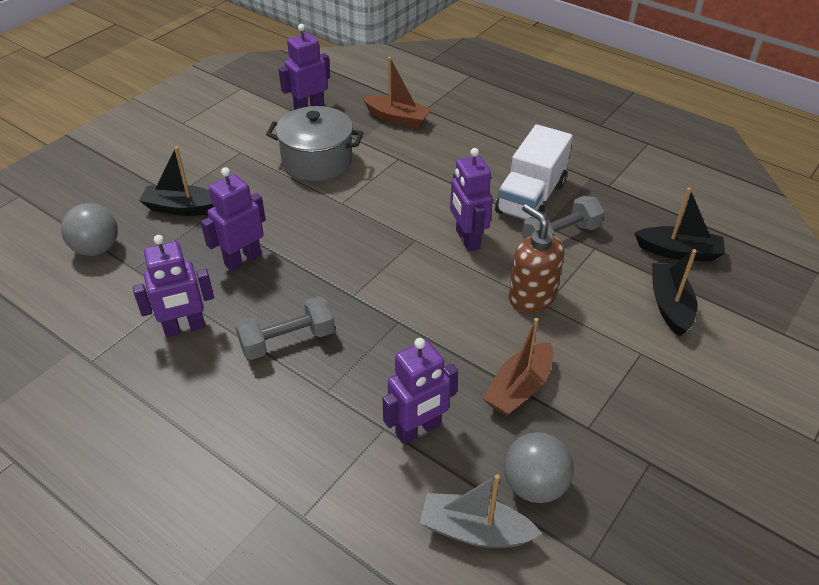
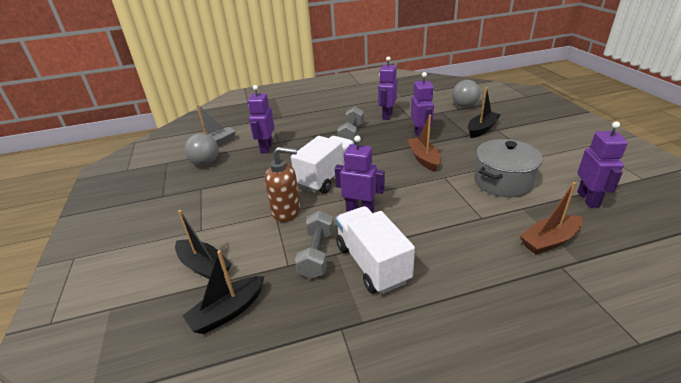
camera: 130 degrees right, 10 degrees down
(432, 302) = (326, 177): none -> white truck
(519, 388) = (245, 179): brown boat -> brown boat (423, 159)

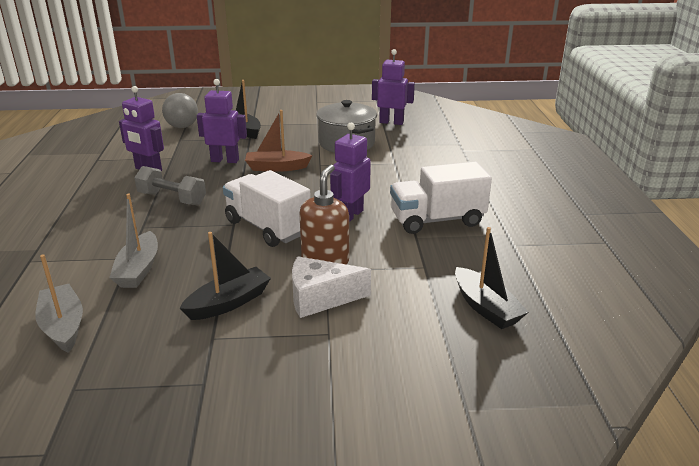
camera: 80 degrees left, 5 degrees down
(204, 266) = (408, 327): black boat -> black boat (228, 303)
(205, 163) = (127, 335): grey ball -> none
(240, 218) = (320, 298): none -> white cheese
(266, 148) = (138, 269): purple robot -> grey boat
(317, 254) = (413, 247): grey dumbbell -> none
(549, 241) = (434, 147): brown boat -> none

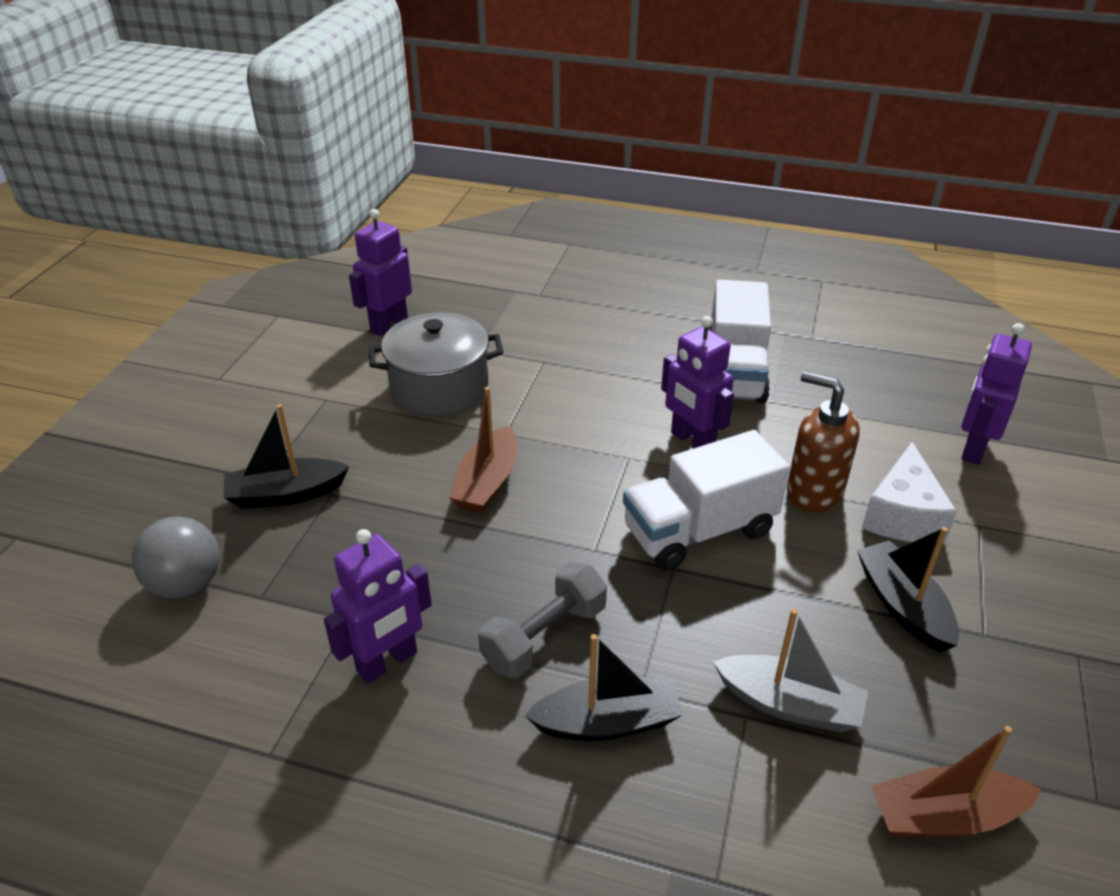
camera: 70 degrees left, 10 degrees up
(63, 326) = (945, 816): grey boat -> brown boat
(225, 160) = (414, 542): purple robot -> purple robot (973, 448)
(486, 307) = (938, 395): black boat -> black boat (607, 722)

